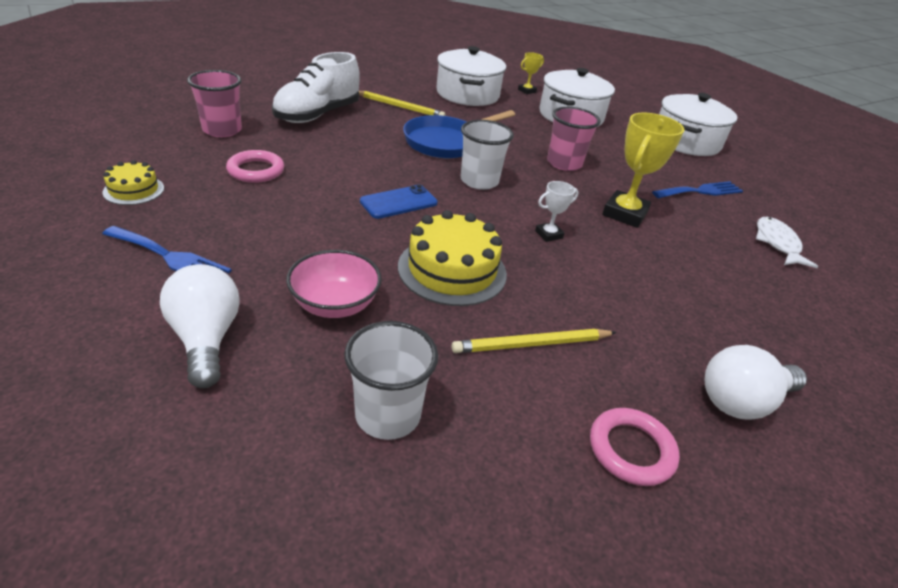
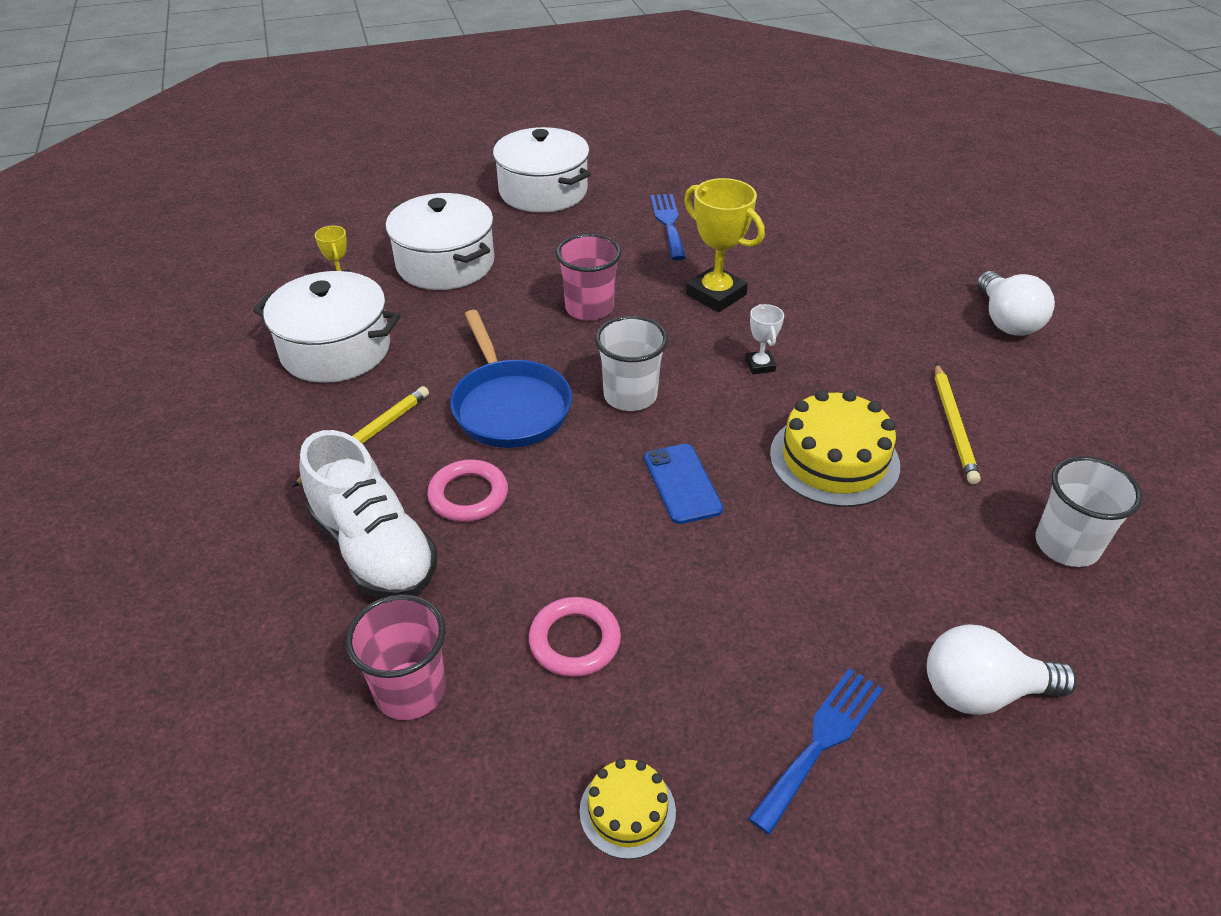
camera: 70 degrees left, 5 degrees up
(335, 304) = (907, 570): pink bowl -> none
(631, 450) = (1073, 400): pink ring -> pink ring (468, 495)
(777, 243) = (775, 212): white fish -> none

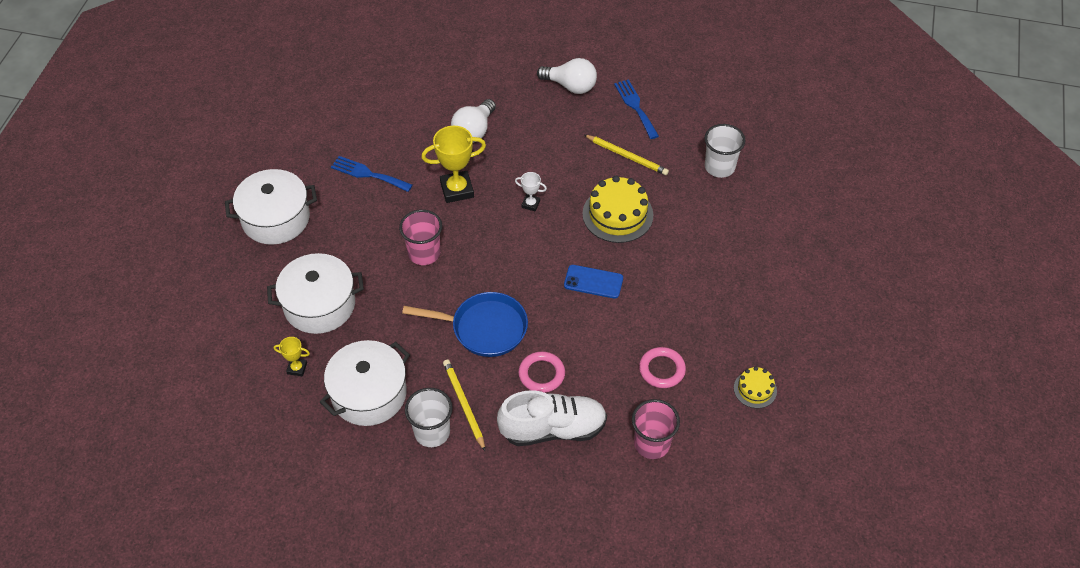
camera: 60 degrees left, 10 degrees up
(630, 396) = (514, 271): white cup -> white cup (432, 432)
(821, 742) = (761, 309): blue fork -> blue fork (635, 106)
(982, 692) = (770, 244): white light bulb -> white light bulb (474, 131)

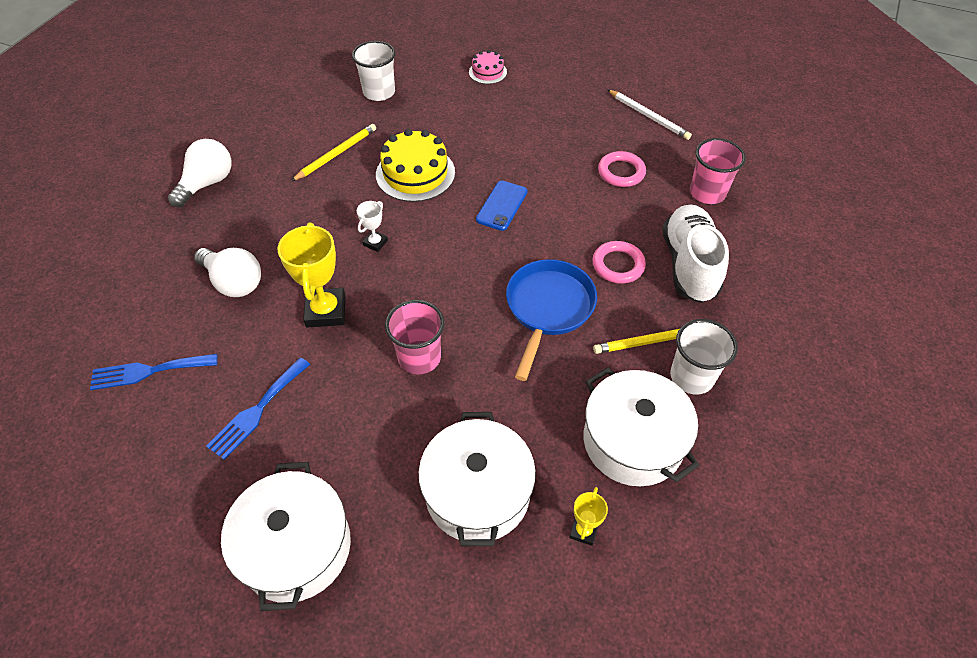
camera: 80 degrees left, 0 degrees up
(635, 106) = (268, 137): blue fork -> blue fork (148, 371)
(755, 389) = (648, 116): yellow cake -> white pencil
(780, 244) = (487, 72): none -> pink cake

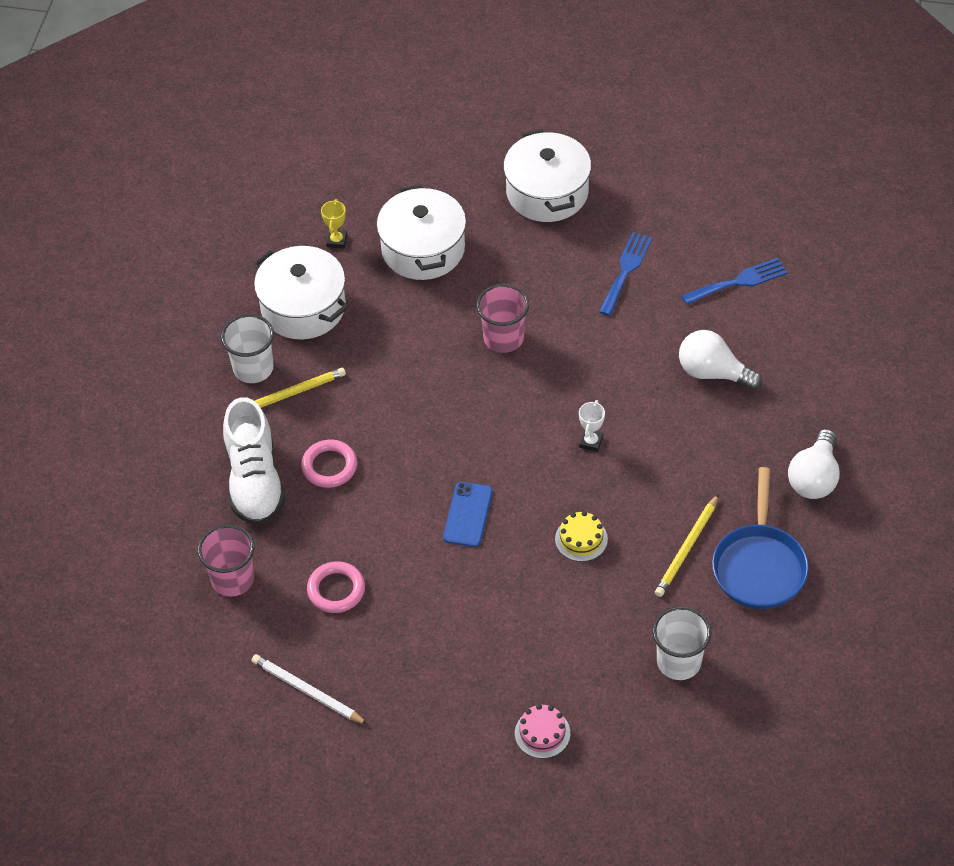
camera: 170 degrees right, 0 degrees up
(326, 311) = (608, 362): yellow trophy -> none
(415, 173) = (581, 539): yellow cake -> yellow cake, size x0.55
(548, 308) = (394, 406): blue pan -> blue pan (759, 566)

